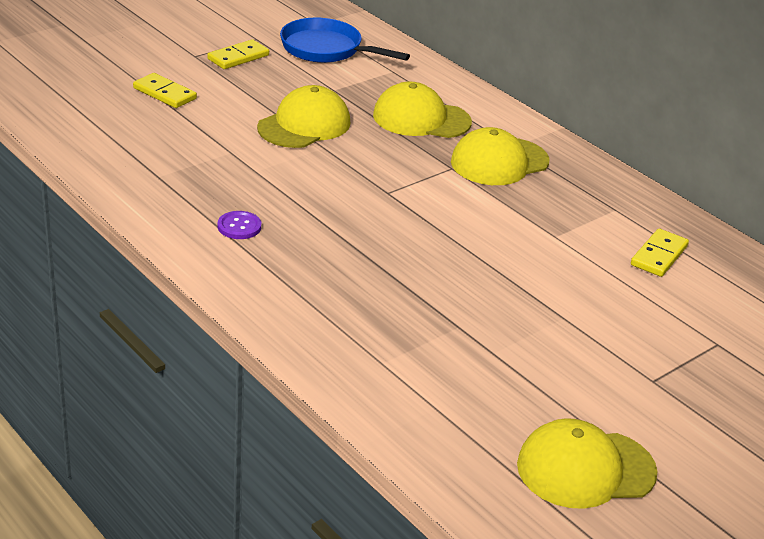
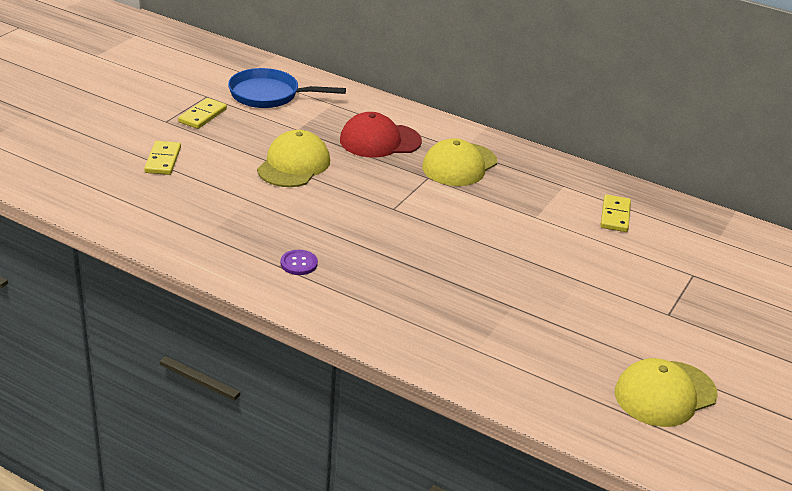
camera: 20 degrees left, 0 degrees up
(164, 93) = (163, 160): yellow domino -> yellow domino turned 75 degrees clockwise
(421, 119) = (380, 141): yellow cap -> red cap

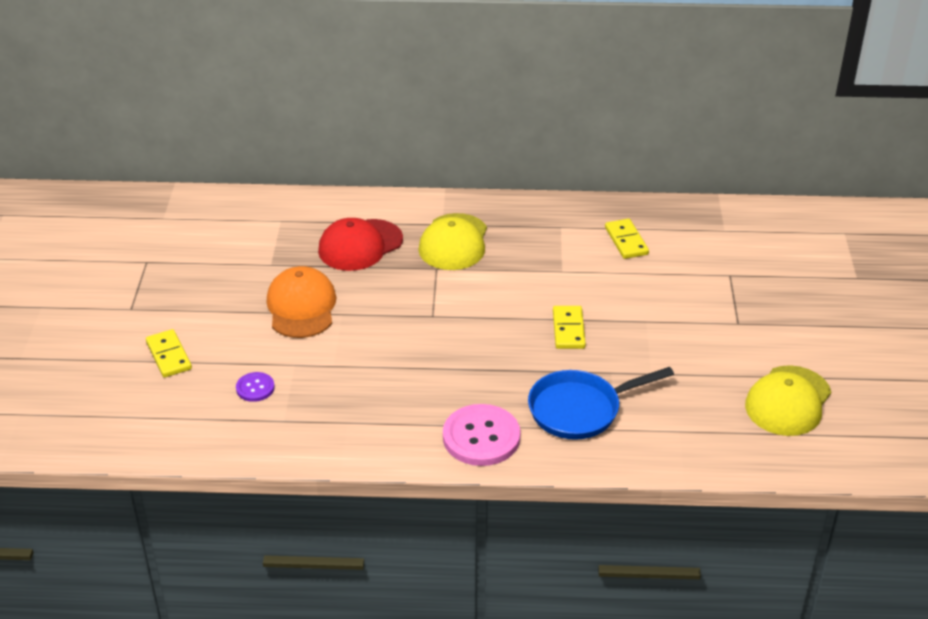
camera: 25 degrees left, 5 degrees up
(202, 115) = (163, 287): yellow domino -> yellow domino (568, 329)
(269, 95) = (209, 235): blue pan -> blue pan (580, 409)
(294, 165) = (301, 307): yellow cap -> orange cap
(299, 263) = (396, 412): purple button -> purple button (255, 388)
(353, 309) = (481, 437): none -> pink button

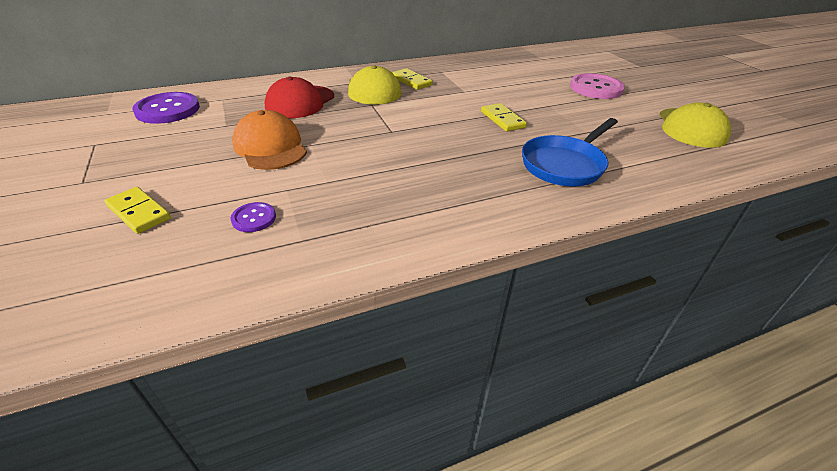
camera: 25 degrees left, 0 degrees up
(222, 226) = (168, 110): none -> purple button
(481, 437) = (508, 204): pink button -> pink button (596, 88)
(626, 241) = (490, 71): yellow domino -> yellow domino (411, 81)

